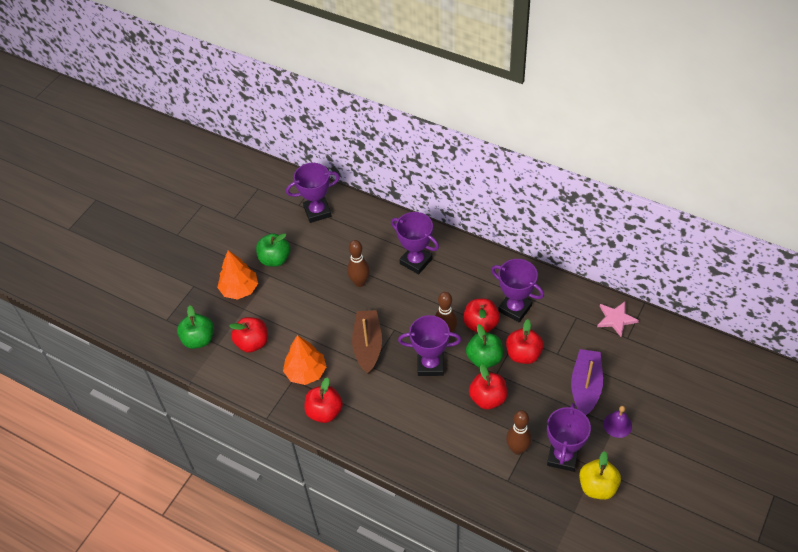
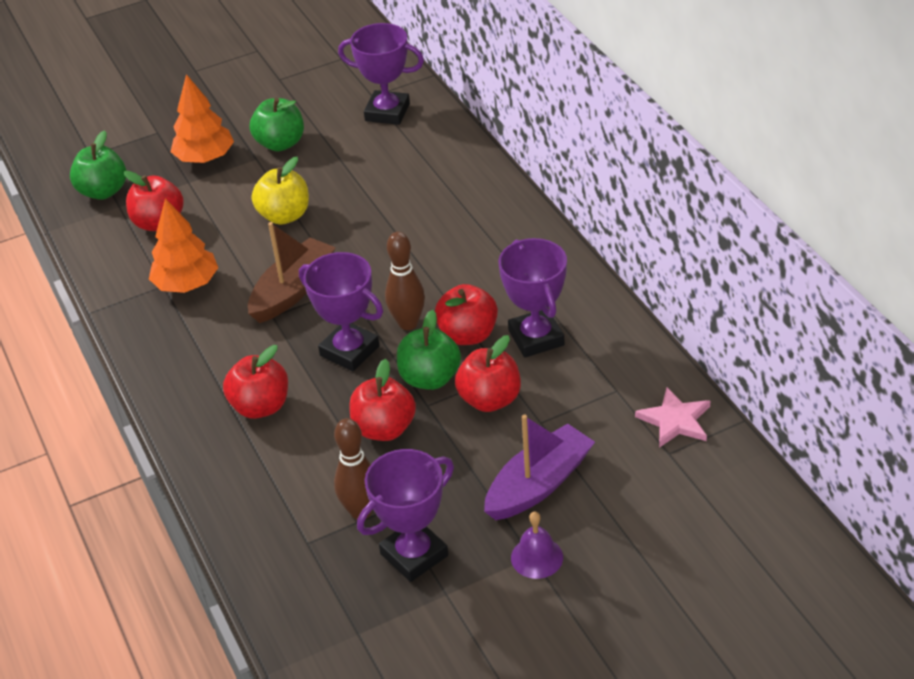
camera: 35 degrees right, 10 degrees down
(324, 412) = (162, 340): red apple -> red apple (261, 406)
(360, 282) = (358, 214): brown bowling pin -> none
(416, 261) = (456, 221): purple trophy -> none
(597, 487) = (424, 620): yellow apple -> yellow apple (284, 215)

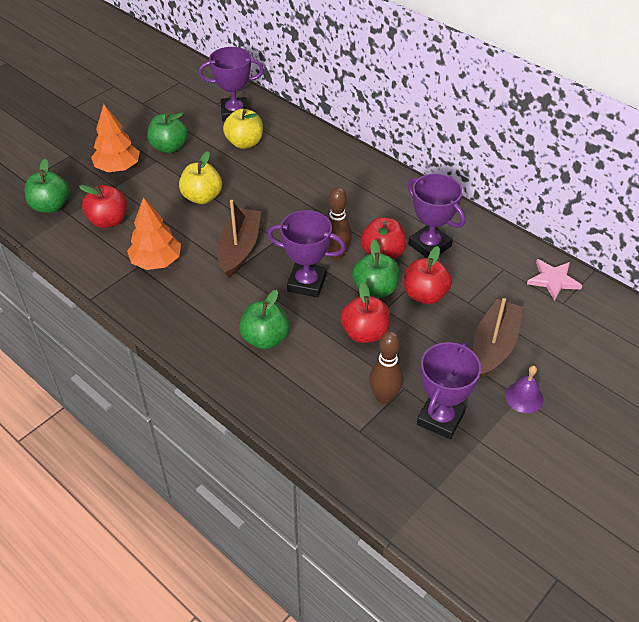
camera: 25 degrees left, 5 degrees up
(261, 406) = (265, 338): red apple -> green apple
(377, 155) = (244, 143): none -> yellow apple
(539, 484) = (493, 345): purple boat -> brown boat

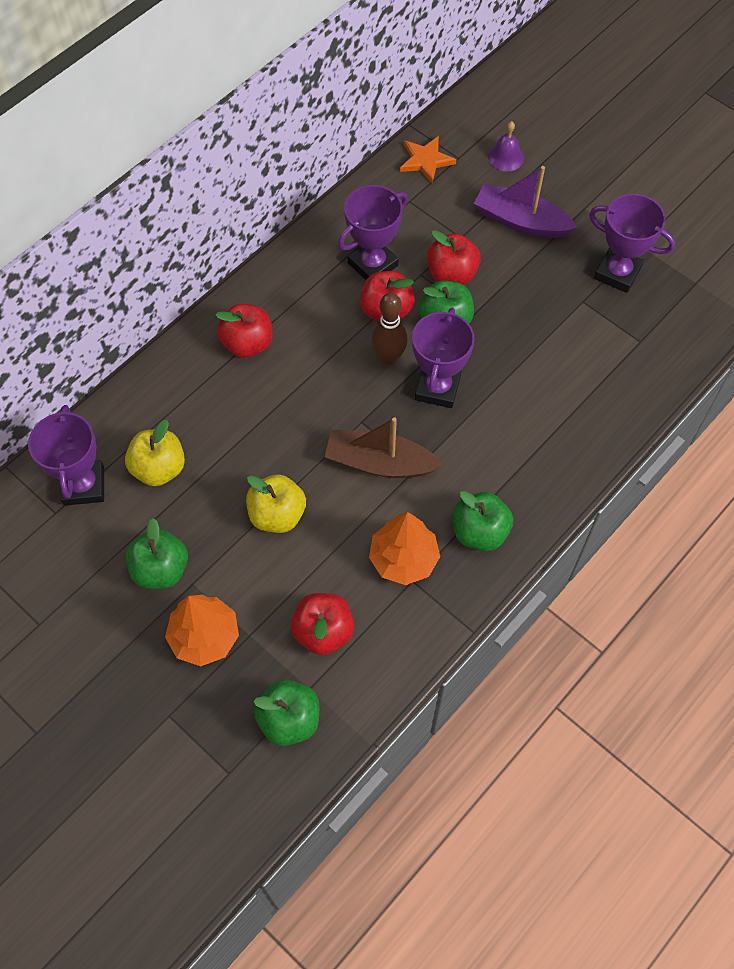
camera: 90 degrees left, 15 degrees up
(265, 338) = (526, 428): green apple -> green apple (479, 532)
(365, 333) = (511, 332): red apple -> red apple (247, 344)
(384, 397) = (596, 318): brown bowling pin -> none
(493, 345) = (520, 221): brown boat -> purple boat
(524, 397) = (584, 205): purple bell -> purple bell (506, 157)
(553, 280) = (426, 160): pink star -> orange star

